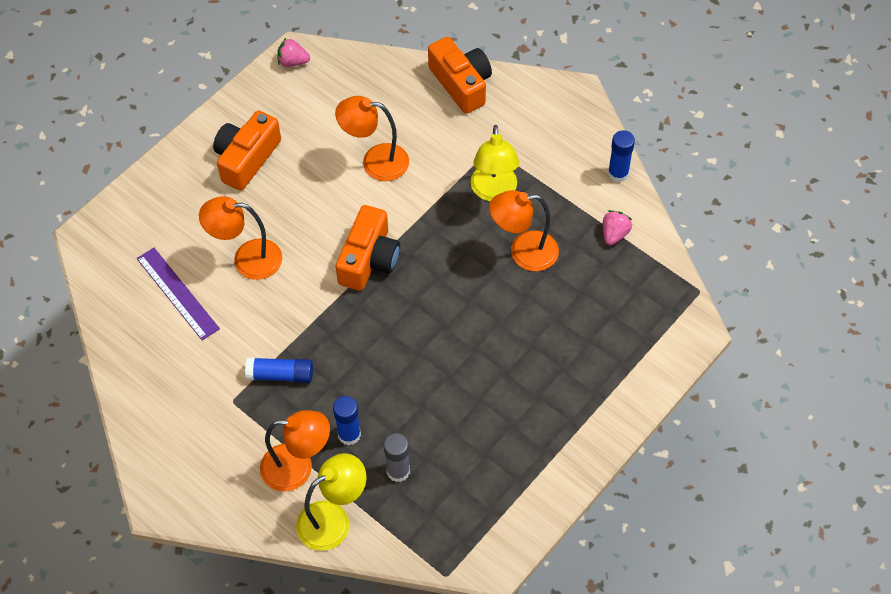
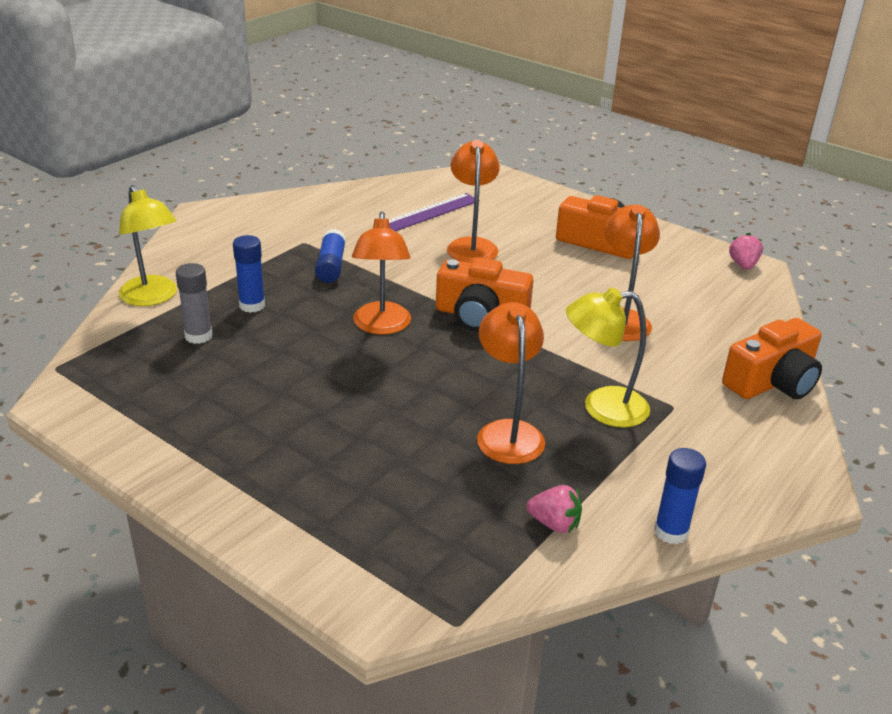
camera: 85 degrees right, 25 degrees down
(298, 468) = (219, 277): orange lamp -> orange lamp (381, 326)

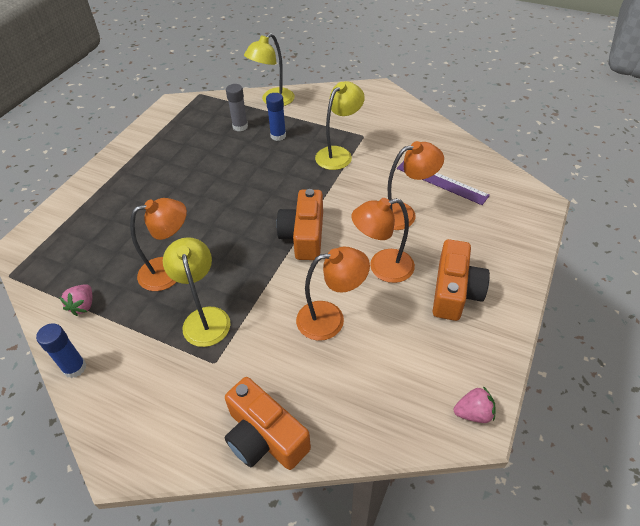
camera: 80 degrees right, 15 degrees up
(331, 266) = (338, 154): blue glue stick -> yellow lamp
(381, 326) = (273, 192): orange lamp -> orange lamp (382, 268)

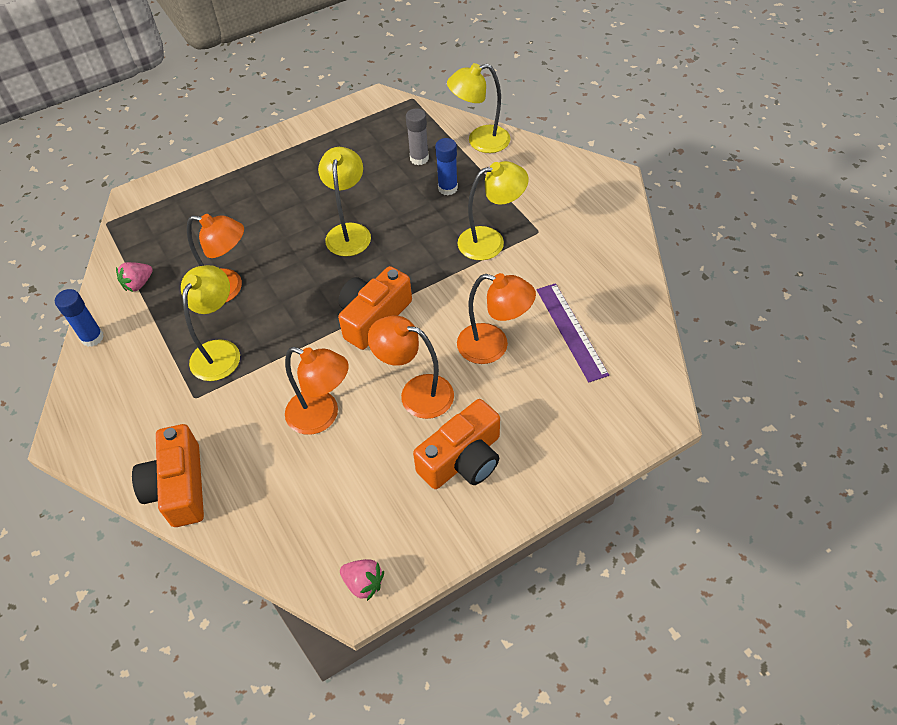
camera: 35 degrees right, 5 degrees up
(232, 191) = (349, 232): none -> yellow lamp

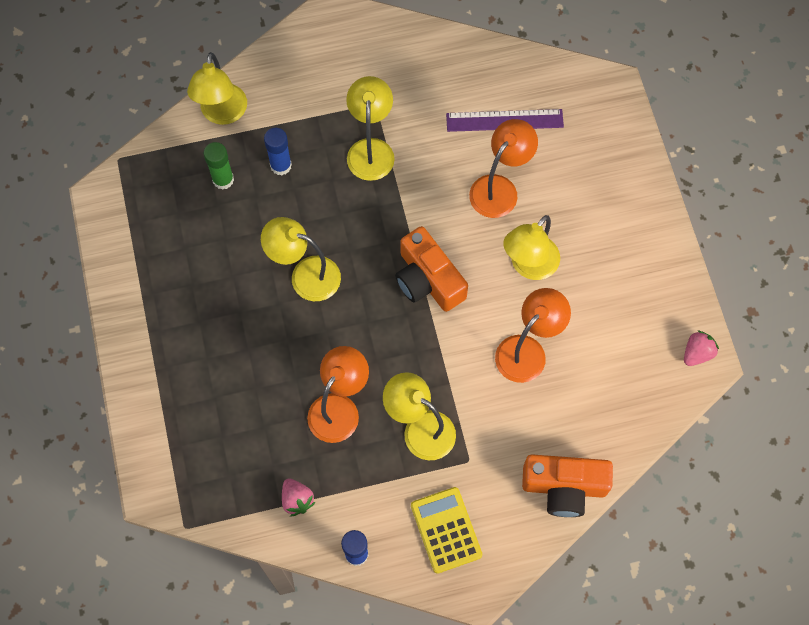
camera: 75 degrees left, 15 degrees up
(122, 398) = (446, 530): none -> yellow calculator
(416, 393) = (528, 266): orange lamp -> yellow lamp
(419, 158) = (223, 180): grey glue stick -> green glue stick
(463, 459) = (607, 248): orange camera -> none

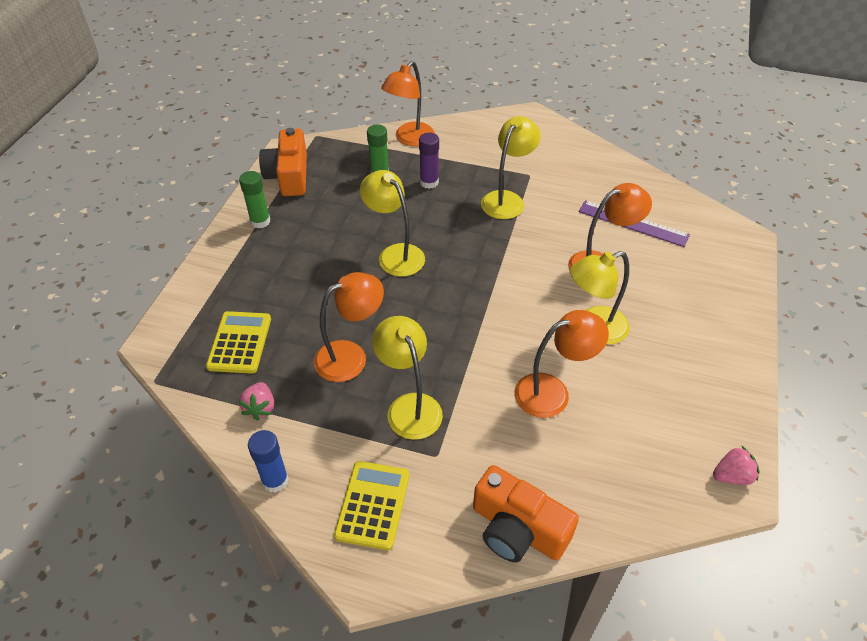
camera: 30 degrees right, 20 degrees down
(145, 304) = (260, 221): none -> green glue stick
(222, 114) = (409, 139): yellow lamp -> orange lamp
(231, 448) = (240, 343): none -> yellow calculator
(281, 165) = (429, 182): blue glue stick -> purple glue stick
(428, 279) = (495, 300): orange camera -> orange camera (289, 175)

